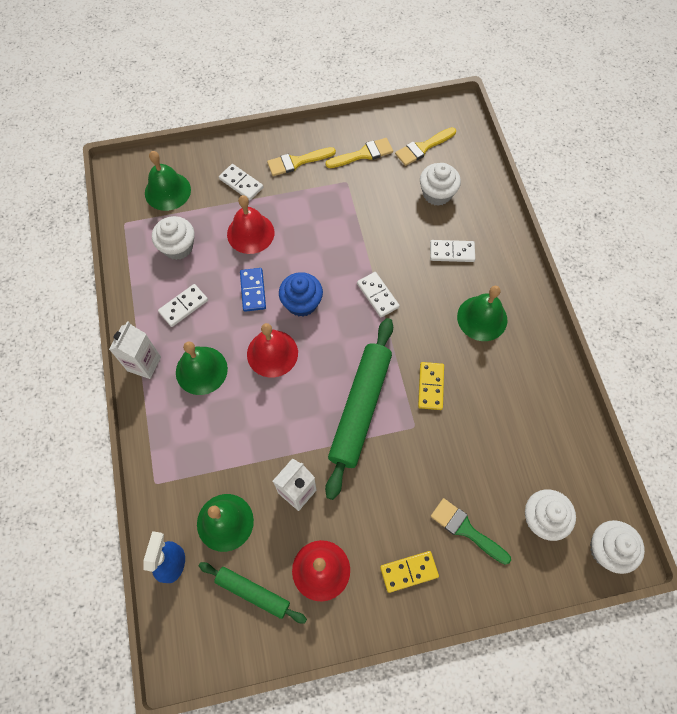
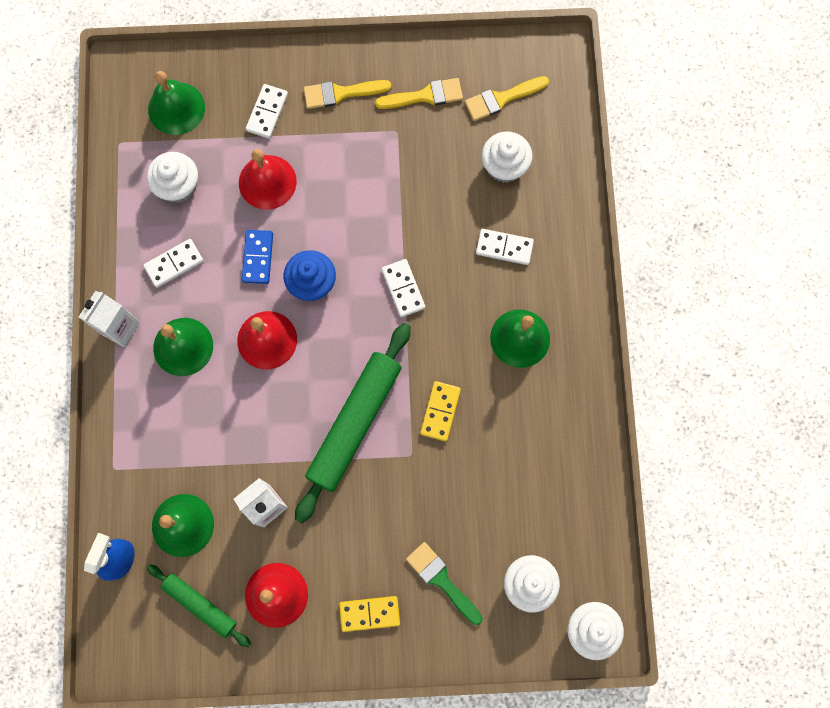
camera: 10 degrees right, 10 degrees up
(241, 183) = (267, 112): white domino -> white domino turned 60 degrees clockwise

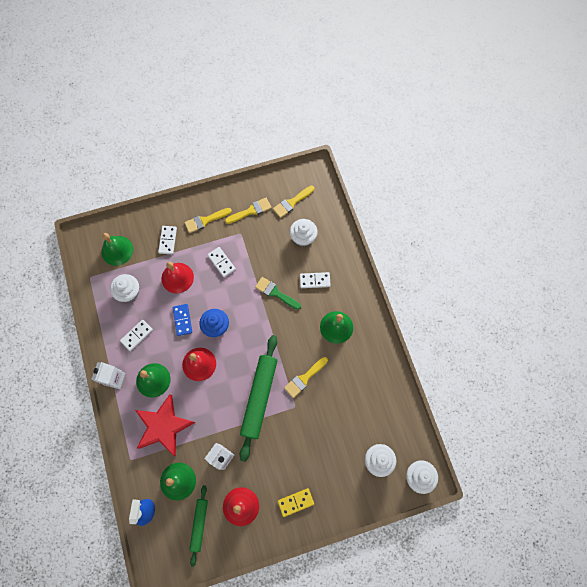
camera: 15 degrees left, 5 degrees down
(182, 429) = (164, 426): none -> red star
(200, 605) = (199, 524): green rolling pin -> green rolling pin turned 75 degrees clockwise
(403, 289) = (266, 316): white domino -> white domino (221, 262)
(440, 411) = (304, 378): yellow domino -> yellow brush
(441, 580) = (330, 472): green brush -> green brush (275, 293)

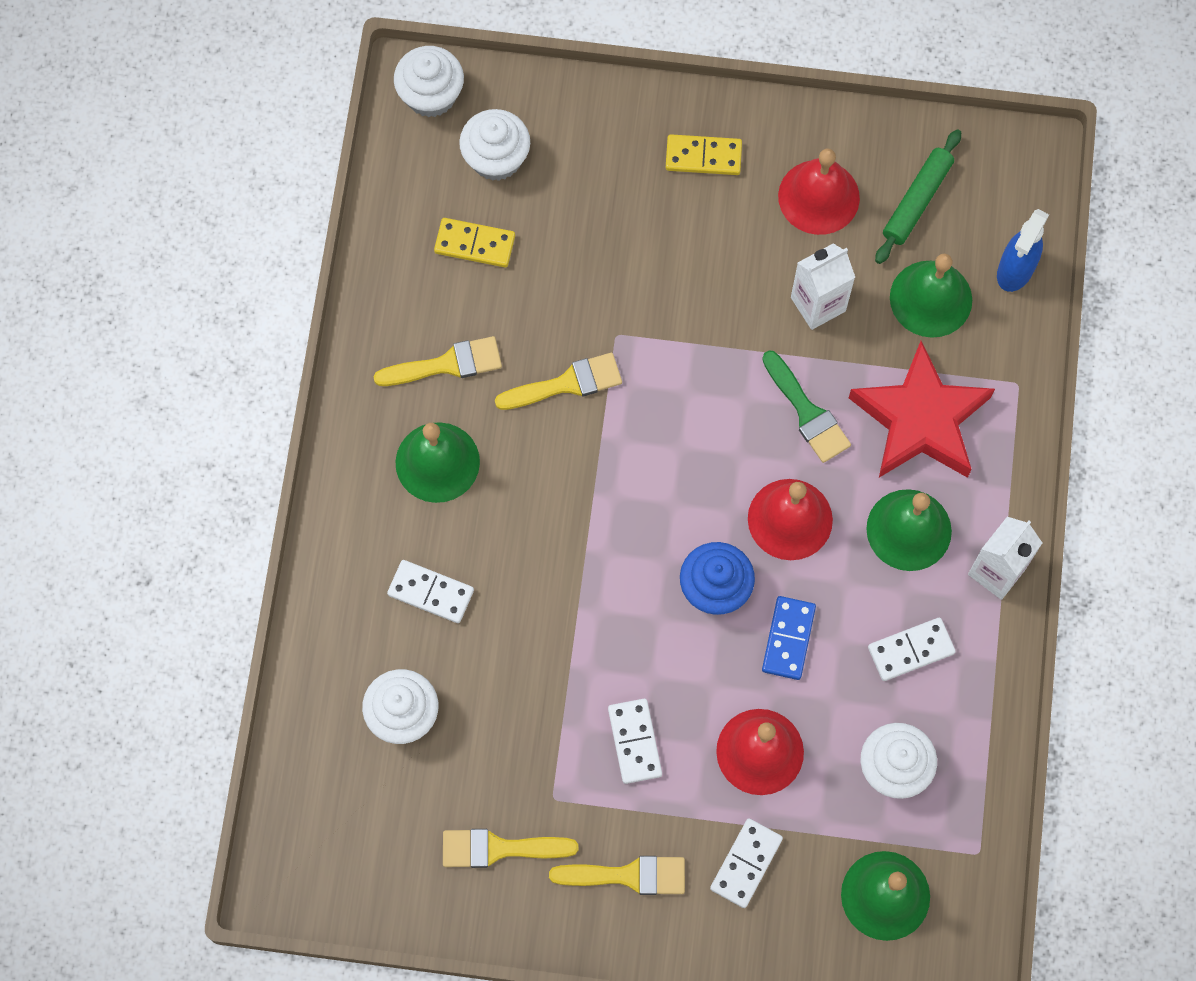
camera: 155 degrees left, 0 degrees up
(259, 397) = (685, 387): green rolling pin -> none
(275, 293) = (538, 605): green brush -> green brush (807, 412)
(292, 202) = (383, 823): yellow brush -> yellow brush (447, 364)
(367, 418) = (474, 244): none -> yellow domino

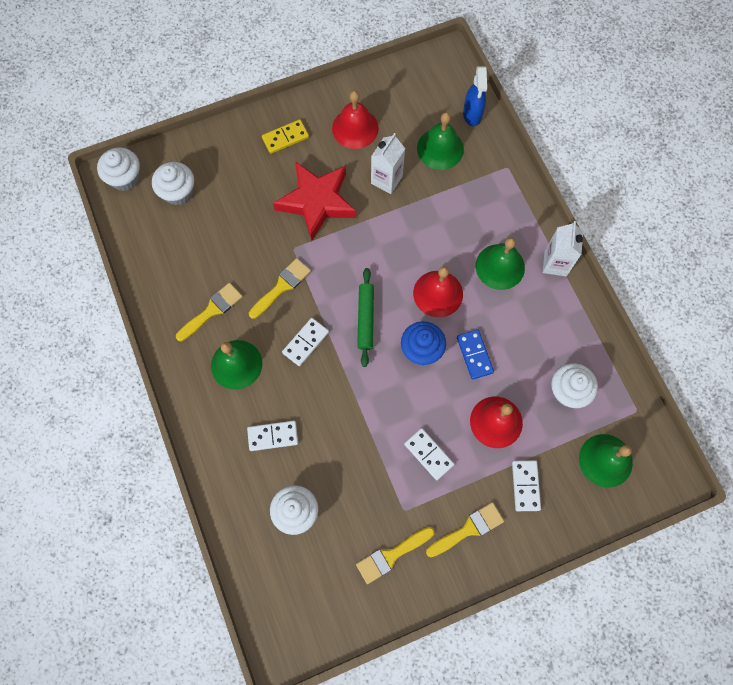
camera: 30 degrees left, 0 degrees up
(474, 244) = (191, 241): yellow domino -> none
(807, 412) = (414, 235): green brush -> none
(911, 650) = (539, 326): white domino -> white domino (306, 342)
(917, 200) = (404, 106): green rolling pin -> green rolling pin (365, 318)
(920, 419) = (472, 209): red star -> red star (317, 202)

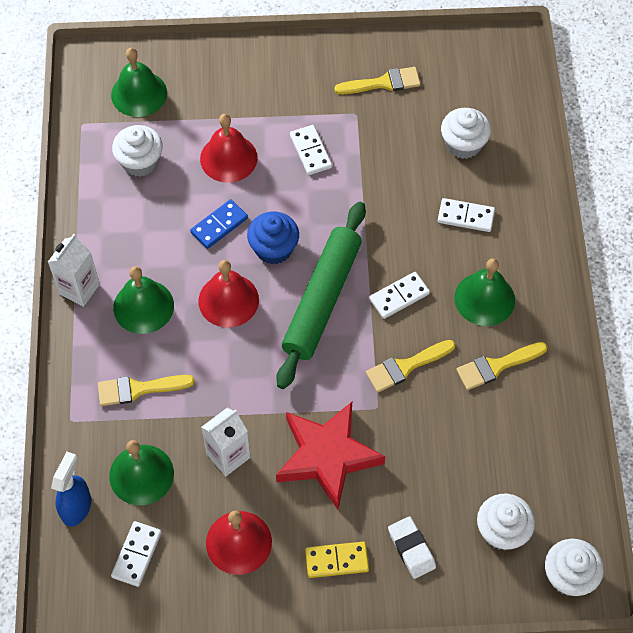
camera: 160 degrees left, 10 degrees down
(237, 161) = (411, 549): none -> white eraser
(365, 318) = (322, 300): green rolling pin -> green rolling pin, size x1.79
(468, 529) = (300, 81): yellow brush -> yellow brush (139, 389)
(474, 355) = (219, 225): blue domino -> blue domino turned 45 degrees clockwise
(525, 486) = (228, 97): white domino -> white domino (136, 554)

